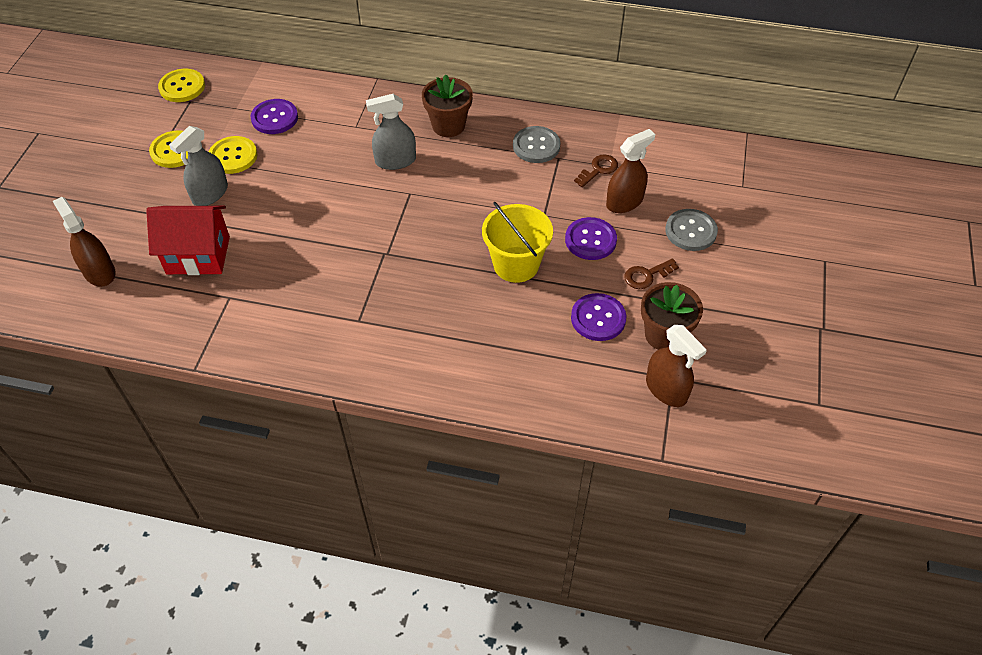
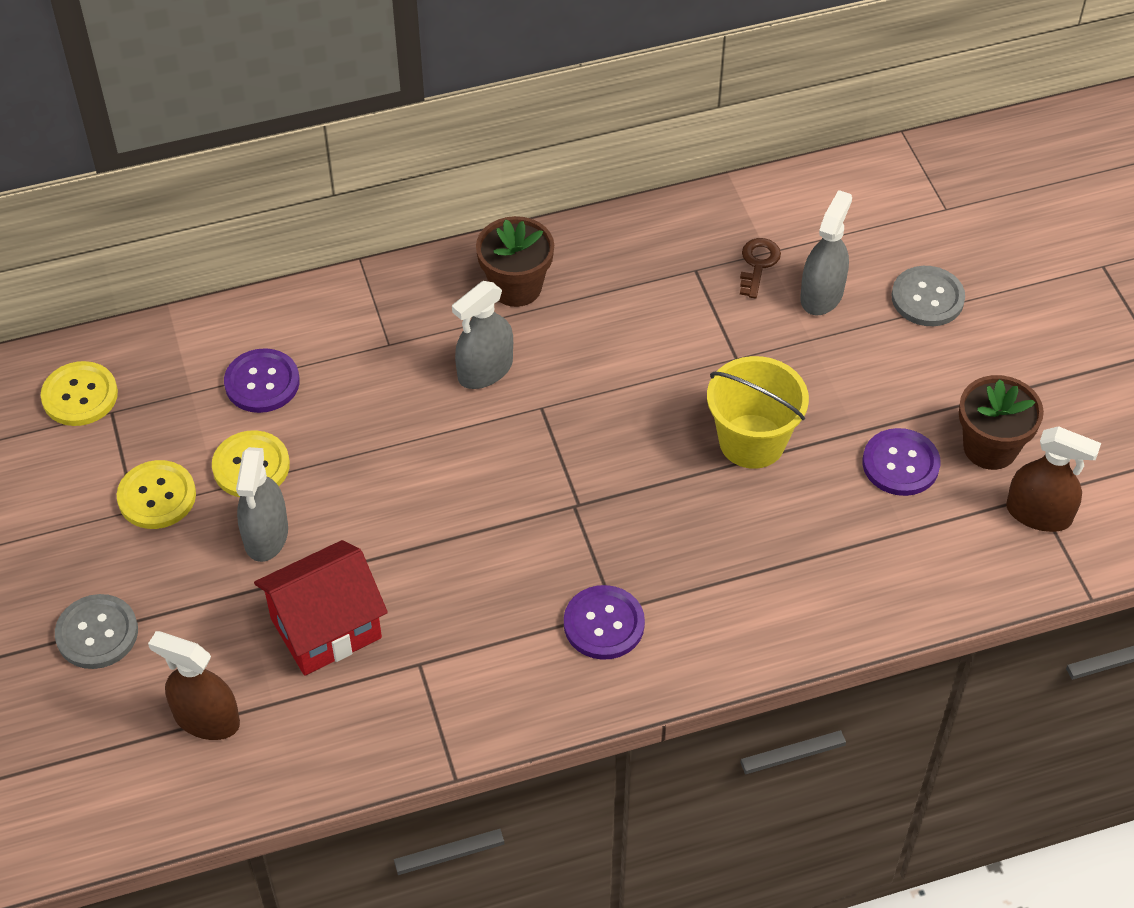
camera: 30 degrees left, 0 degrees up
(536, 146) = (654, 265): grey button -> grey button (97, 633)
(590, 240) = (818, 365): purple button -> purple button (604, 624)
(624, 202) = (821, 295): brown spray bottle -> grey spray bottle
(646, 275) = (917, 381): brown key -> none

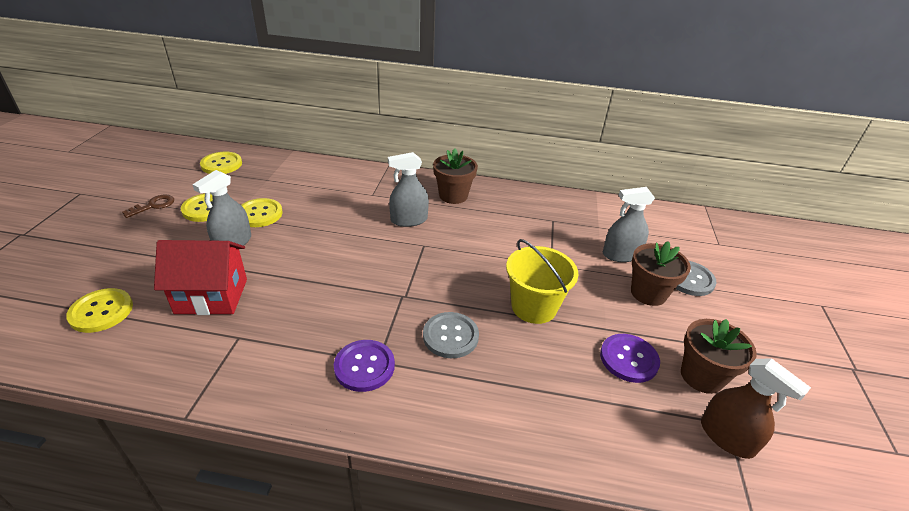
camera: 25 degrees right, 15 degrees down
(97, 633) = (108, 249): grey button -> grey button (450, 336)
(206, 719) = (101, 311): brown spray bottle -> yellow button
(262, 382) = (300, 187): purple button -> none
(758, 264) = (590, 229): brown key -> brown key (153, 205)
(821, 295) = (621, 255): grey spray bottle -> grey spray bottle turned 150 degrees counterclockwise
(884, 348) = (648, 293): none -> brown flower pot

